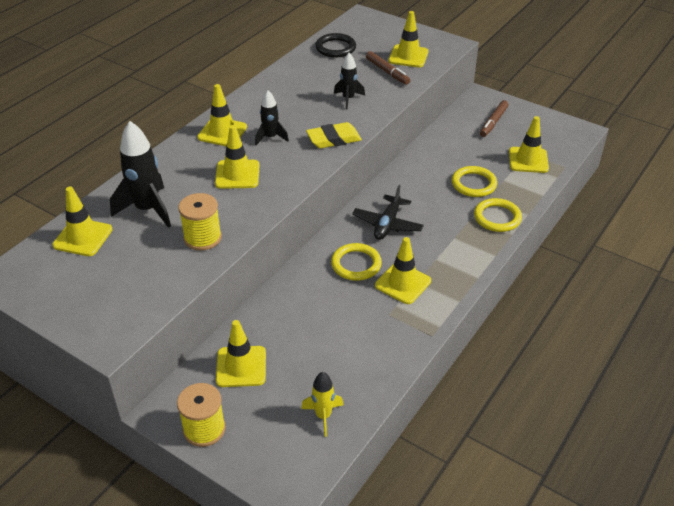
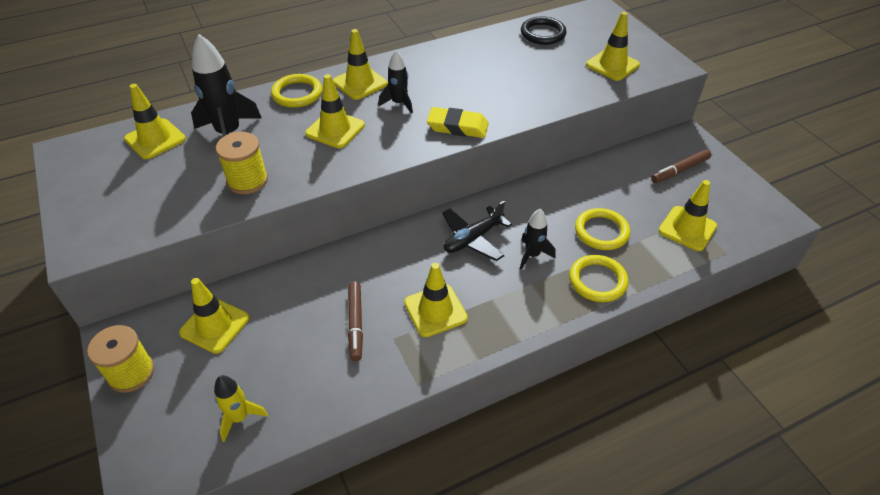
camera: 30 degrees right, 5 degrees up
(348, 99) = (509, 89): black rocket -> black rocket (532, 255)
(356, 264) = (406, 268): yellow ring -> yellow ring (297, 94)
(387, 72) = (575, 74): brown marker -> brown marker (355, 323)

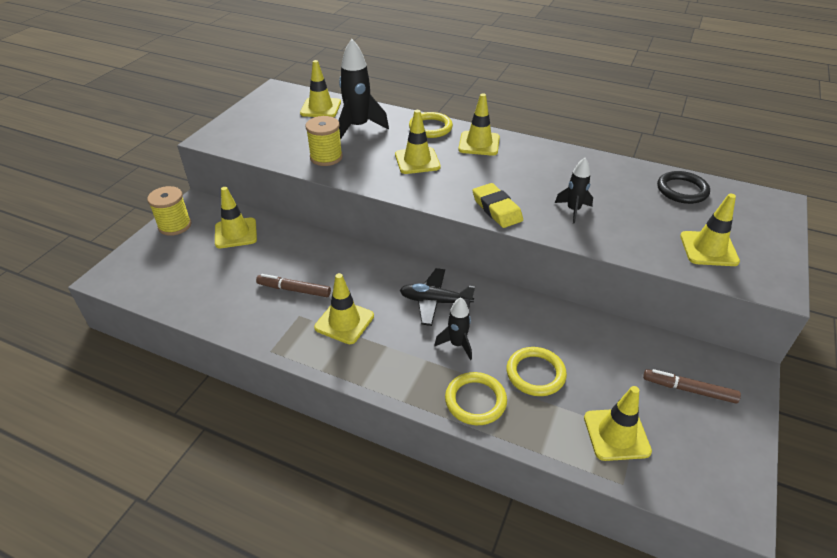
camera: 50 degrees right, 5 degrees down
(240, 417) = (177, 286): yellow rocket -> none
(355, 323) = (294, 290): brown marker -> brown marker turned 60 degrees clockwise
(399, 103) = (482, 170): black rocket -> black rocket (573, 210)

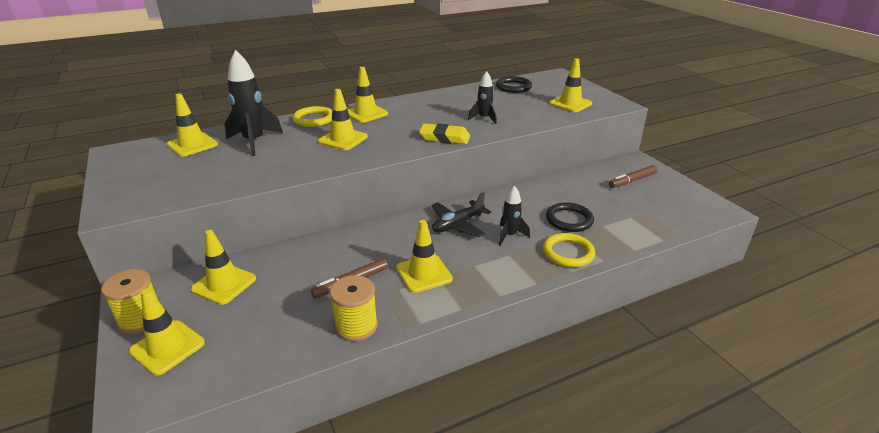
camera: 50 degrees left, 10 degrees down
(326, 157) = (265, 169): yellow spool -> yellow spool (356, 326)
(535, 373) = (569, 220): yellow ring -> black ring
(616, 434) = (643, 218): yellow traffic cone -> yellow traffic cone (167, 347)

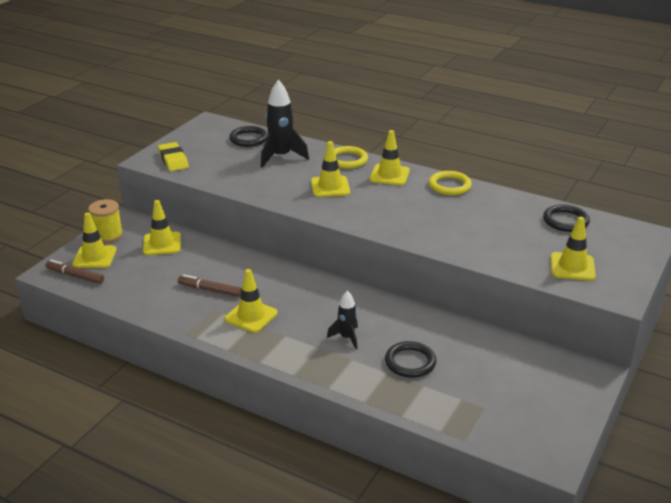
camera: 55 degrees right, 0 degrees up
(192, 145) = (248, 139): yellow traffic cone -> black ring
(356, 326) = (169, 313): yellow spool -> none
(444, 138) = (393, 228): yellow eraser -> yellow eraser (173, 160)
(458, 224) = (333, 305): black plane -> none
(484, 118) = (461, 232): black rocket -> none
(568, 253) = (354, 378): yellow ring -> yellow ring (449, 185)
(632, 180) = (541, 381): brown marker -> brown marker (75, 276)

